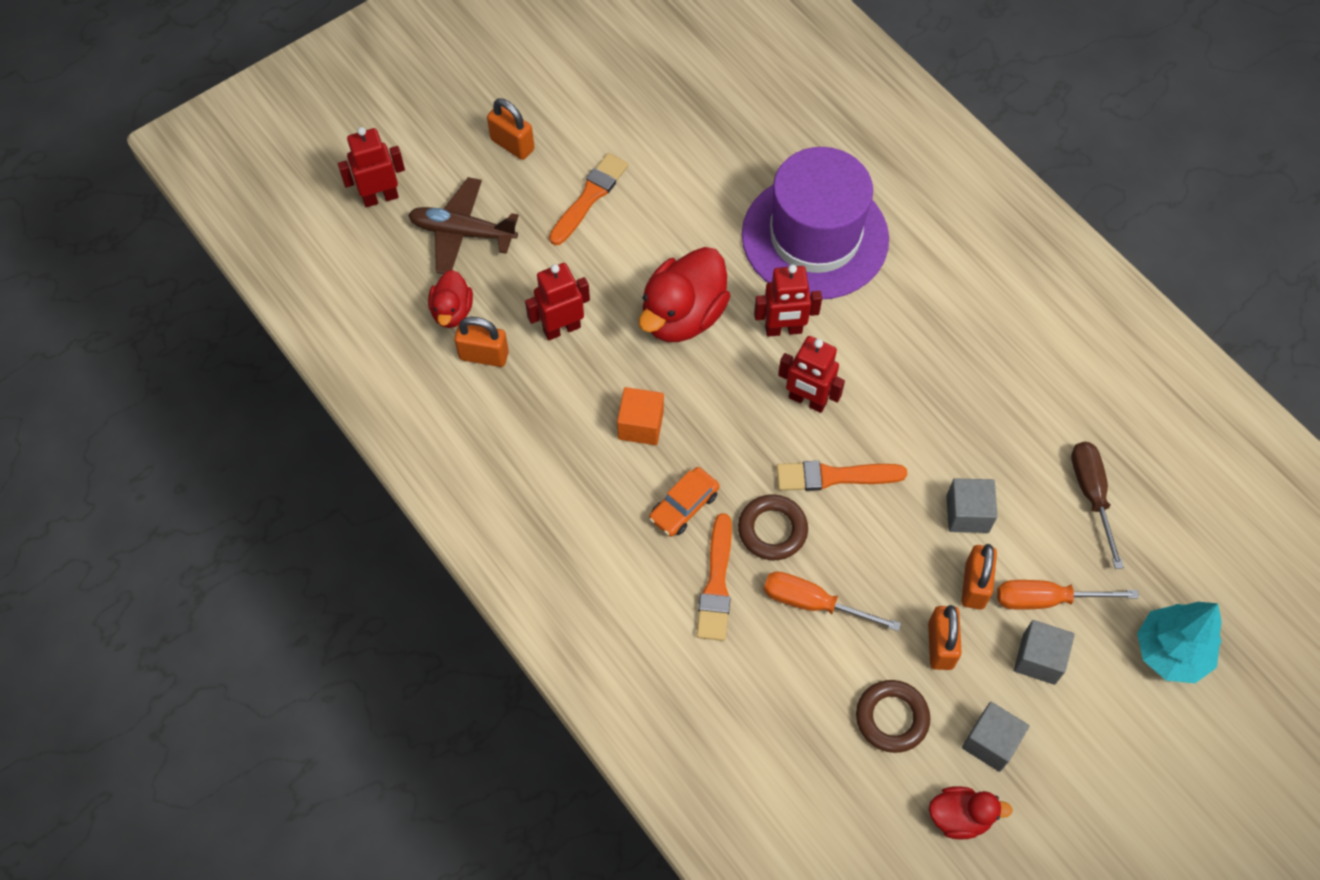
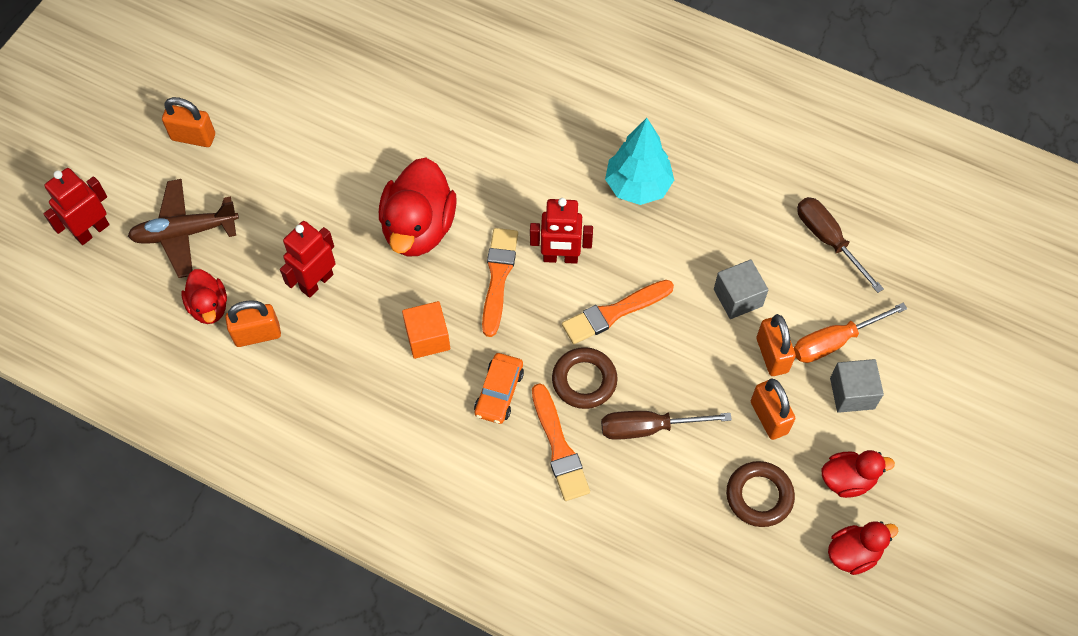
camera: 25 degrees left, 0 degrees up
(589, 197) = (286, 156): orange brush -> orange brush (498, 277)
(783, 330) = (511, 205): red robot -> none
(813, 603) = (648, 428): orange screwdriver -> brown screwdriver
(815, 237) = (500, 116): purple hat -> none
(990, 742) = (847, 480): grey cube -> red duck
(1170, 652) = (950, 342): turquoise tree -> turquoise tree (638, 186)

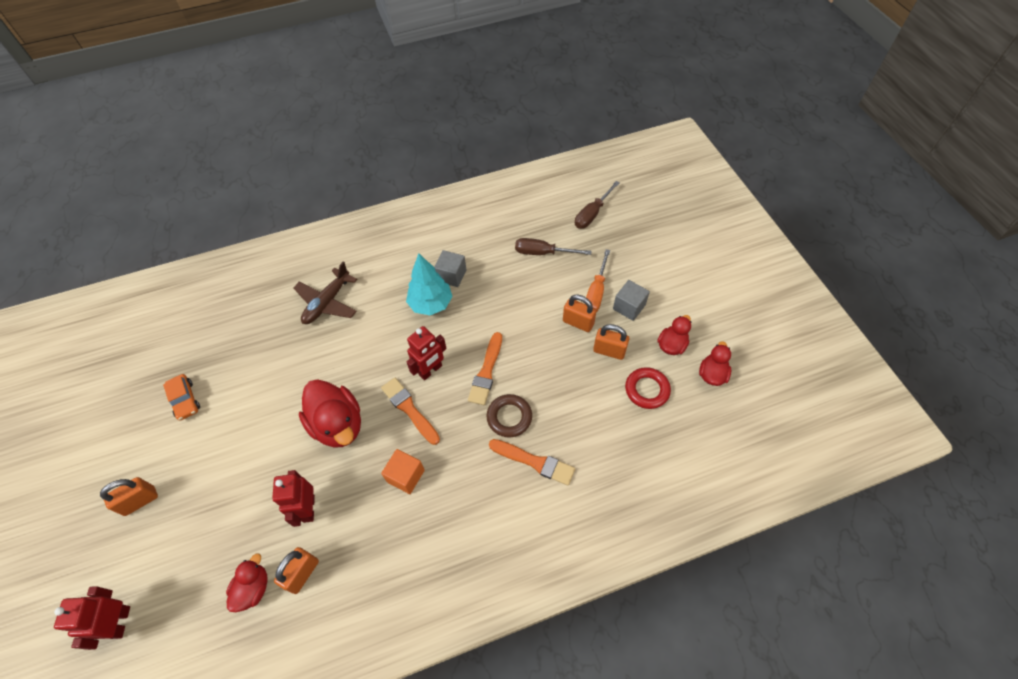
camera: 45 degrees left, 5 degrees down
(185, 233) = (191, 561): brown plane -> brown plane (327, 302)
(209, 307) = (253, 588): red duck -> red duck turned 90 degrees counterclockwise
(499, 392) = (474, 466): orange car -> orange car (185, 400)
(648, 428) = (564, 409): brown screwdriver -> brown screwdriver (592, 214)
(738, 298) = (534, 312): grey cube -> grey cube (451, 276)
(759, 496) = (647, 390): brown ring -> red ring

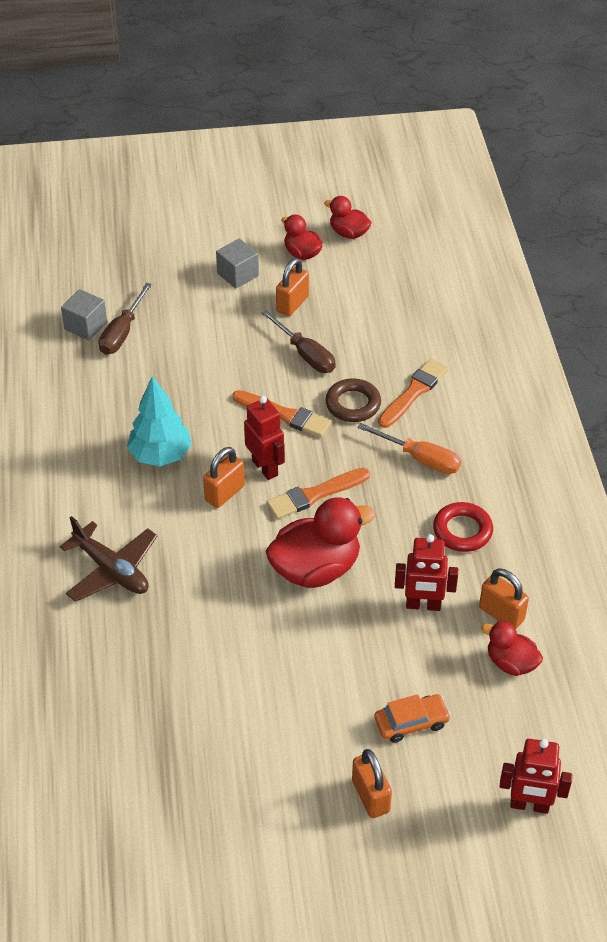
camera: 80 degrees left, 10 degrees down
(185, 400) = (223, 749): orange car -> orange car (411, 722)
(405, 476) = (403, 507): orange cube -> none
(451, 276) = (121, 428): grey cube -> grey cube (86, 326)
(578, 323) = (243, 322): orange padlock -> orange padlock (225, 493)
(592, 214) = (78, 275): brown screwdriver -> brown screwdriver (305, 354)
(596, 292) = (205, 297): orange screwdriver -> orange screwdriver (420, 459)
(647, 390) = (352, 286): red ring -> red ring (462, 531)

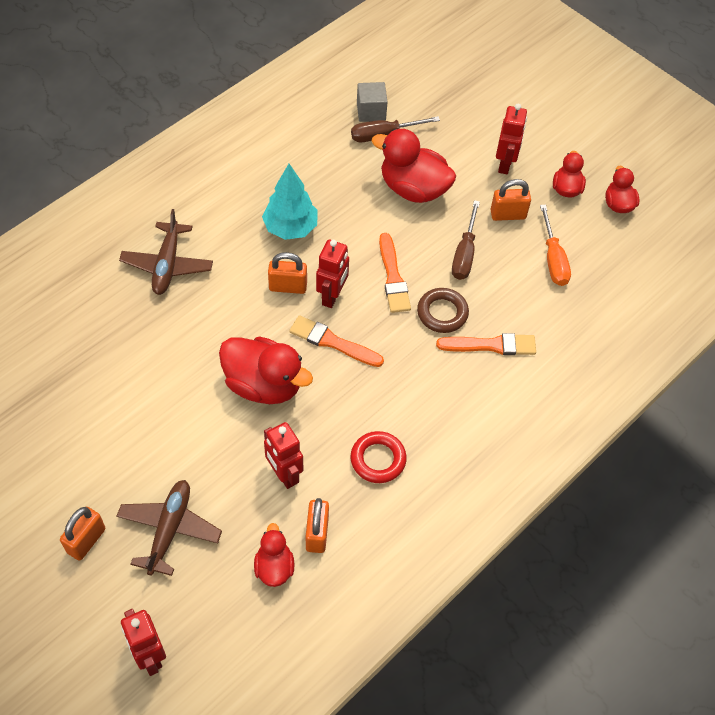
camera: 50 degrees right, 10 degrees up
(203, 347) = (413, 189): none -> red duck
(238, 275) = (505, 164): grey cube -> red robot
(411, 722) = (169, 529): orange car -> brown plane
(420, 459) = (426, 389): orange screwdriver -> orange screwdriver (553, 259)

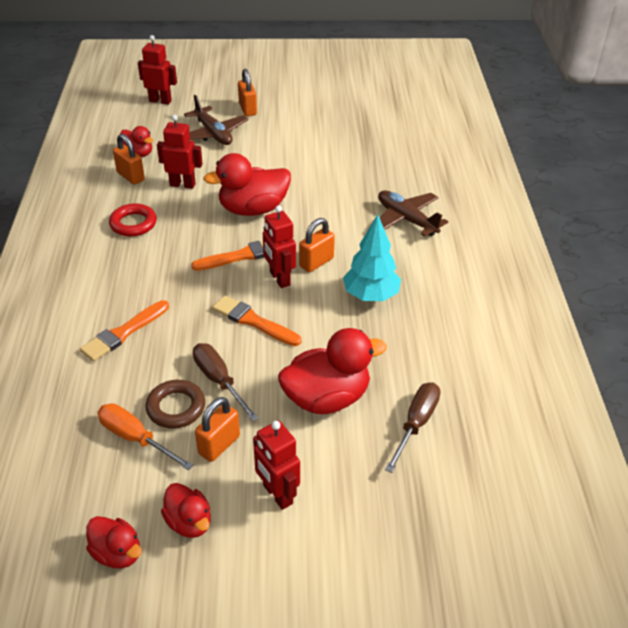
camera: 135 degrees right, 15 degrees down
(371, 111) = (458, 436): grey cube -> none
(442, 313) = (186, 326): brown ring -> brown ring (176, 407)

